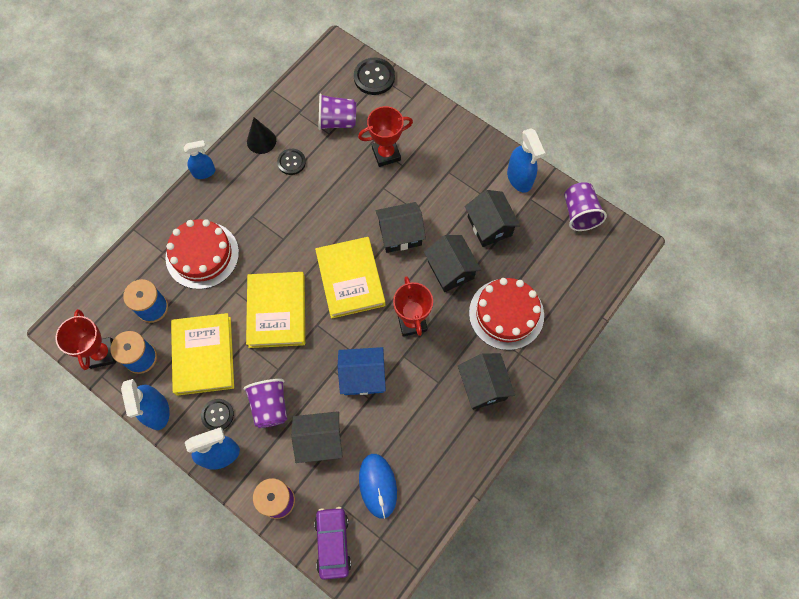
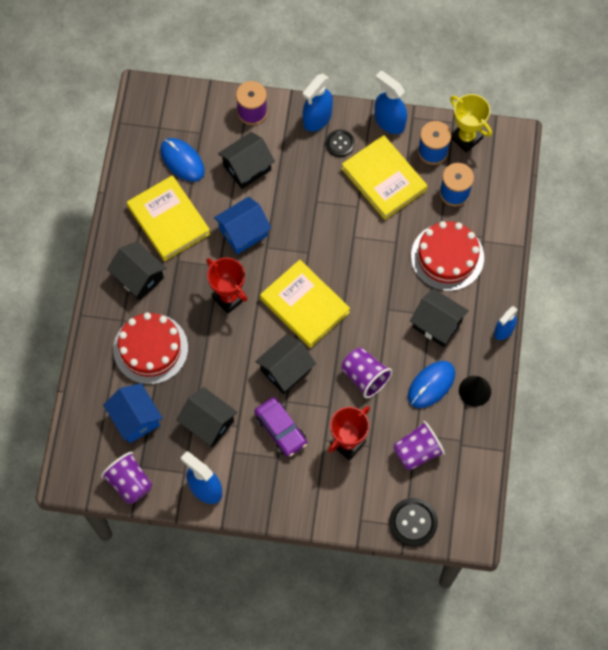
camera: 150 degrees right, 0 degrees up
(102, 354) = (466, 138): red trophy -> yellow trophy
(270, 406) = (303, 171): purple cup -> purple cup (365, 377)
(277, 311) = (349, 245): yellow book -> yellow book (168, 220)
(291, 162) = (431, 385): black button -> blue mouse
(333, 543) = (192, 106): purple car -> purple car (281, 429)
(450, 270) = (221, 362): black house -> black house (437, 324)
(549, 261) = (135, 418): none -> blue house

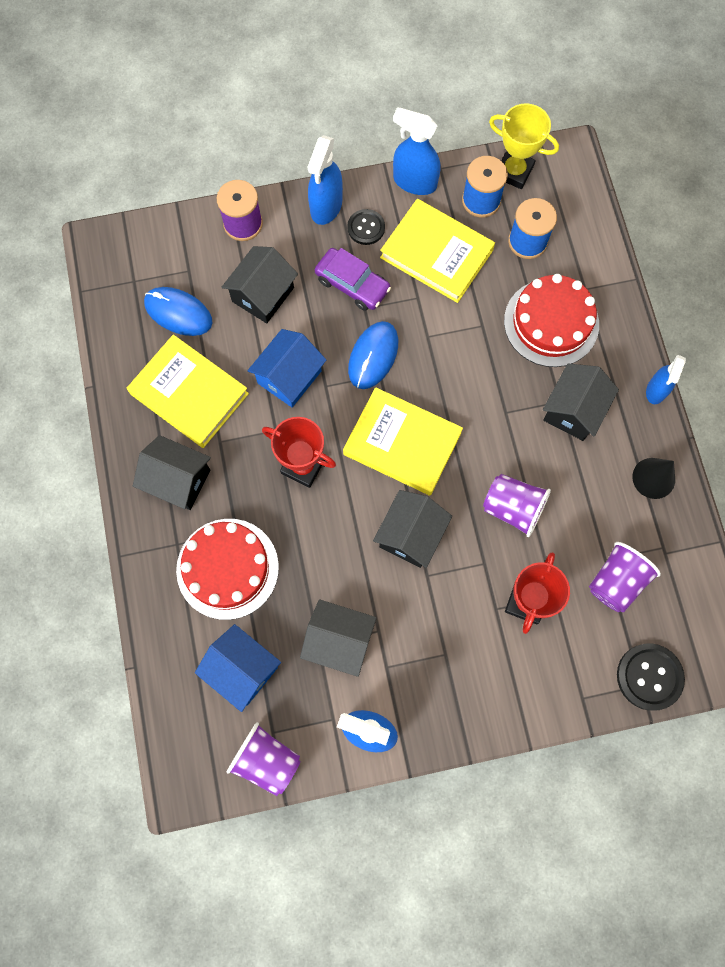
camera: 20 degrees left, 5 degrees up
(281, 429) = (435, 615): purple car -> purple car (352, 284)
(431, 385) = (598, 489): blue mouse -> blue mouse (373, 356)
(437, 324) = (573, 410): black house -> black house turned 75 degrees counterclockwise

